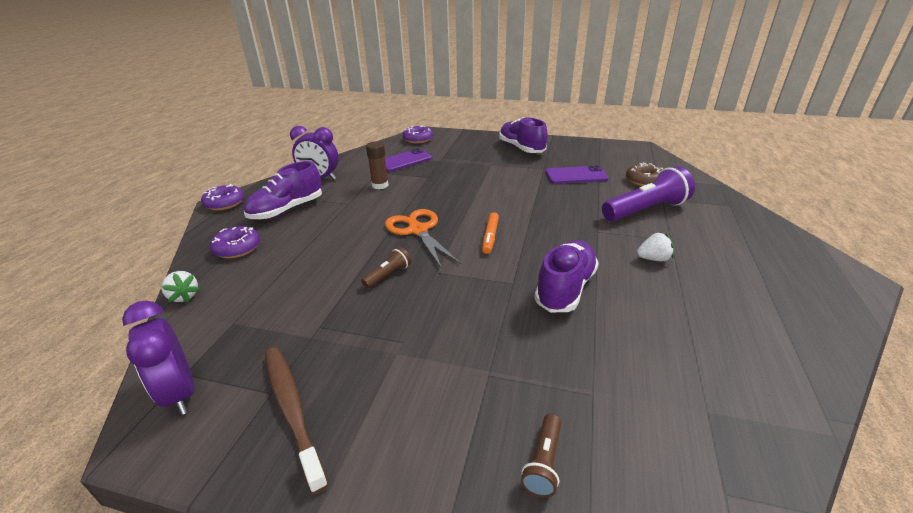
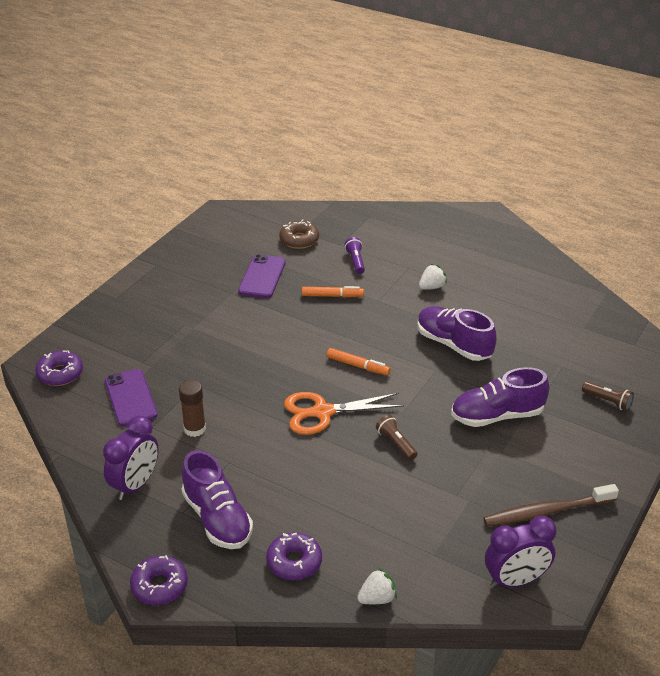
camera: 75 degrees left, 5 degrees up
(521, 148) = (162, 293): purple shoe -> purple shoe (497, 416)
(581, 208) = (332, 296): none -> orange marker
(645, 210) = (355, 261): purple flashlight -> purple flashlight, size x0.48
(653, 259) = (431, 287): white strawberry -> white strawberry turned 45 degrees clockwise

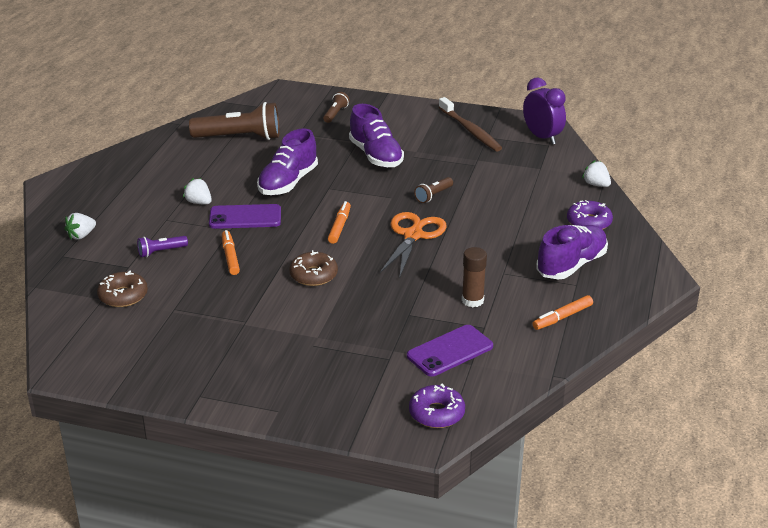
camera: 105 degrees left, 5 degrees down
(135, 485) = (562, 317): purple clock -> orange marker
(159, 586) = (657, 278): purple donut -> none
(262, 277) = (206, 308): purple phone -> purple phone (245, 217)
(282, 338) = (313, 275): none -> brown donut
(322, 412) = (413, 235): orange scissors -> orange scissors turned 135 degrees counterclockwise
(396, 225) = (81, 235): none -> white strawberry
(559, 324) = (240, 137): none -> brown flashlight

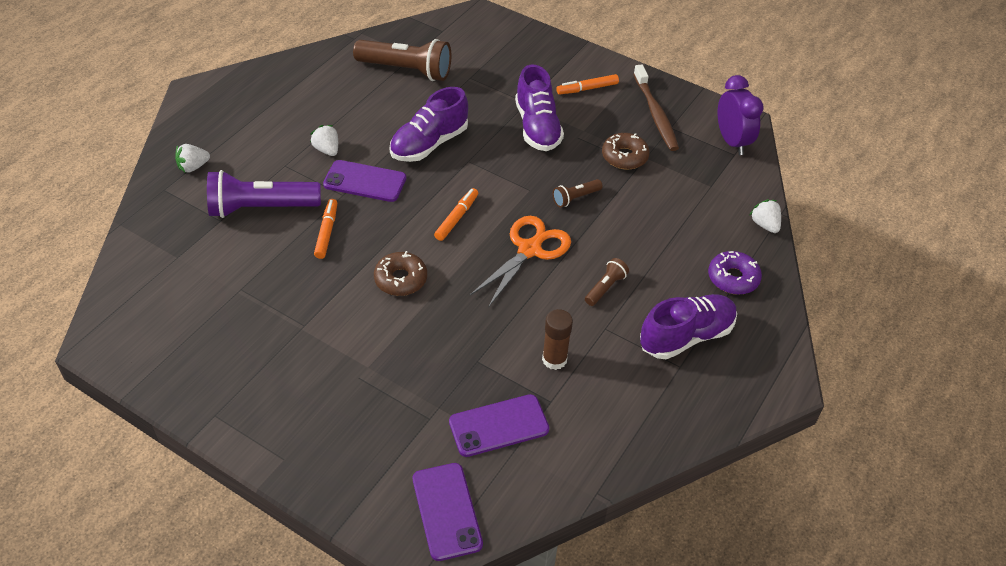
camera: 15 degrees right, 15 degrees up
(123, 296) = (198, 258): brown donut -> brown donut (624, 157)
(161, 252) = (261, 208): purple flashlight -> purple flashlight, size x2.09
(335, 114) = (519, 59): brown flashlight -> brown flashlight (605, 287)
(436, 413) = (446, 511): purple donut -> purple phone
(562, 317) = (644, 410): orange marker -> orange marker (587, 89)

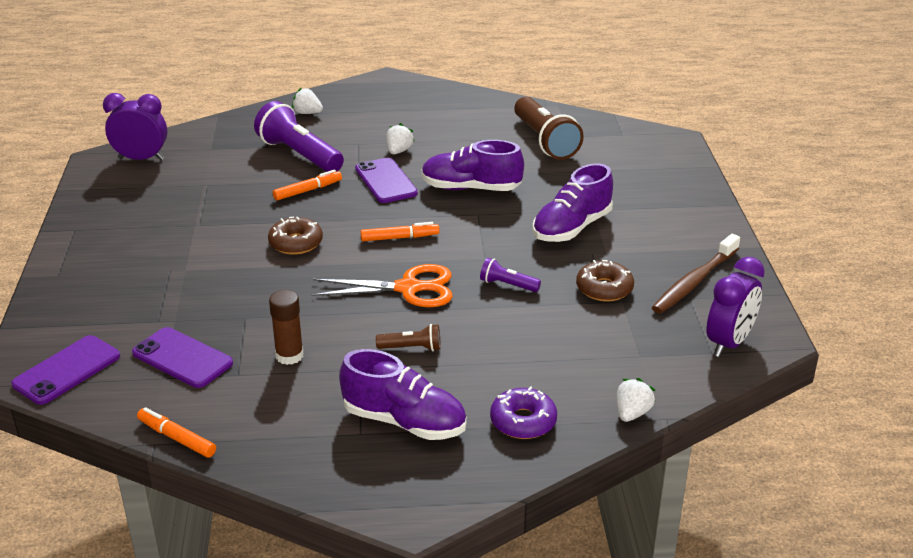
camera: 55 degrees right, 15 degrees down
(137, 312) = (141, 159): none -> purple clock
(575, 198) = (507, 285): brown flashlight -> purple flashlight
(587, 89) = (667, 231): orange marker -> orange marker (177, 438)

